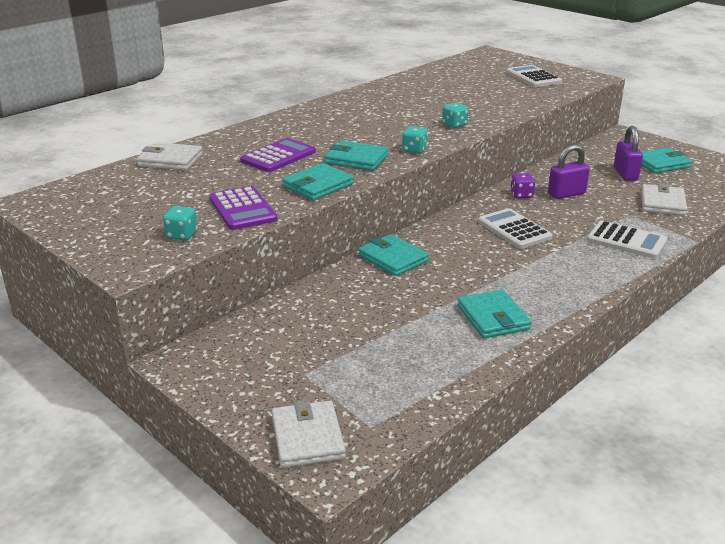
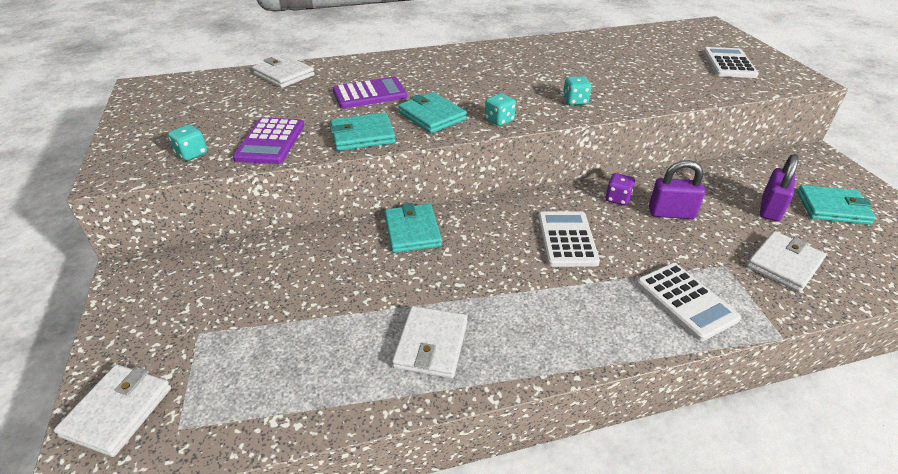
camera: 30 degrees right, 10 degrees up
(493, 317) = (431, 344): turquoise wallet -> white wallet

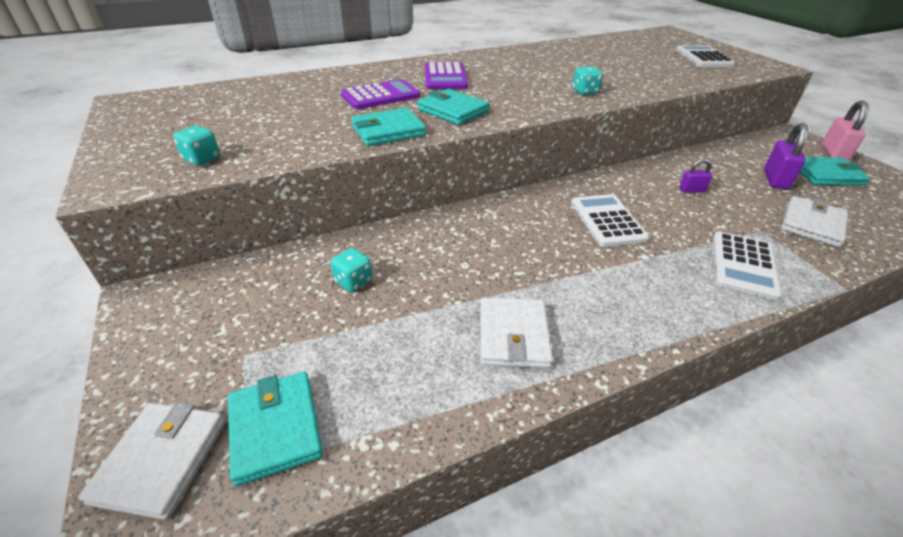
camera: 10 degrees left, 0 degrees up
(270, 141) = (290, 142): purple calculator -> purple calculator (445, 77)
(284, 75) = (283, 84): white wallet -> none
(412, 231) = (451, 227): turquoise wallet -> turquoise wallet (275, 428)
(499, 120) = (521, 111): turquoise dice -> turquoise dice (353, 281)
(617, 199) = (638, 182): purple dice -> none
(671, 213) = (692, 190): purple padlock -> purple padlock, size x0.58
(686, 301) = (743, 265): white calculator -> white calculator turned 60 degrees clockwise
(856, 183) = (833, 153): none -> pink padlock

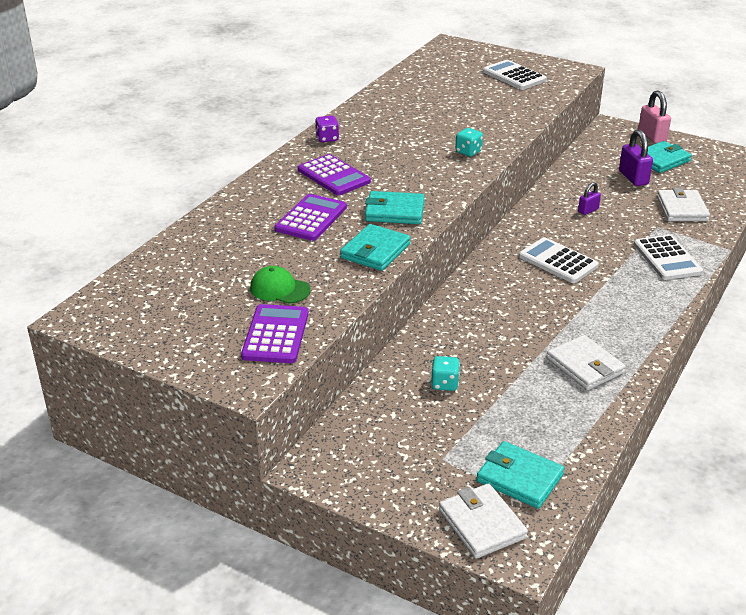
camera: 35 degrees left, 5 degrees down
(202, 159) = (275, 335): turquoise dice -> purple calculator
(270, 130) = (279, 289): none -> green cap
(479, 57) = (327, 138): none -> purple dice

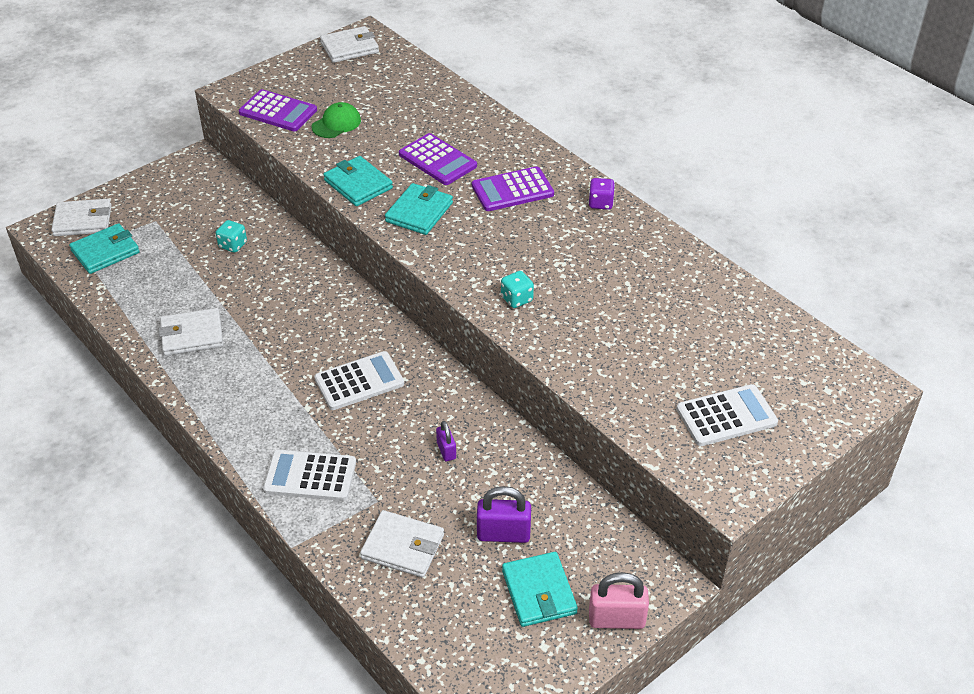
camera: 110 degrees right, 10 degrees up
(114, 320) = (349, 47): none -> white wallet

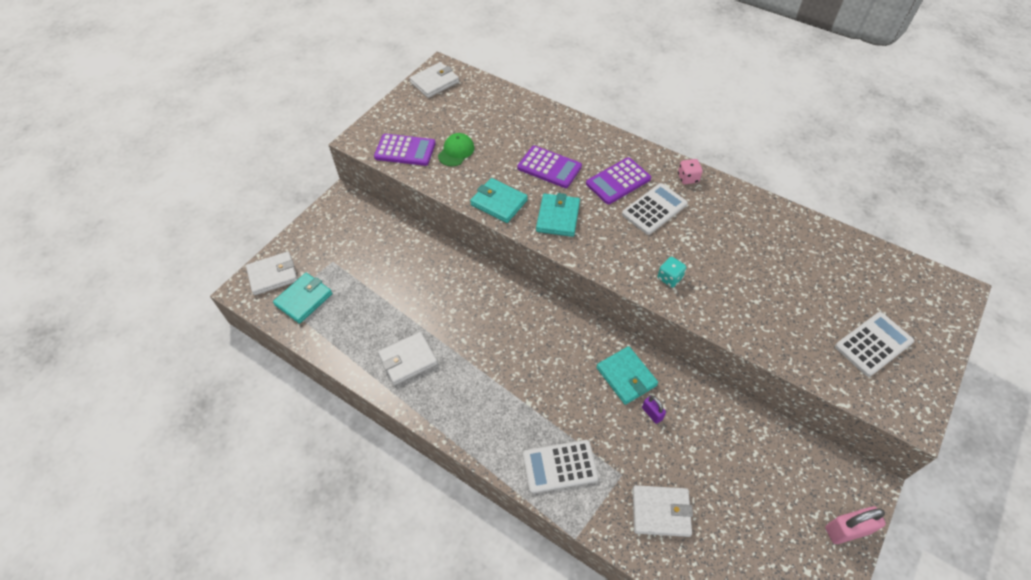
camera: 15 degrees left, 10 degrees up
(233, 245) = (404, 269): turquoise dice -> none
(359, 381) = (558, 368): white calculator -> white calculator (654, 209)
(503, 534) = (729, 477): purple padlock -> none
(539, 592) = (780, 522): turquoise wallet -> turquoise wallet (626, 376)
(600, 203) = (688, 178): purple dice -> pink dice

